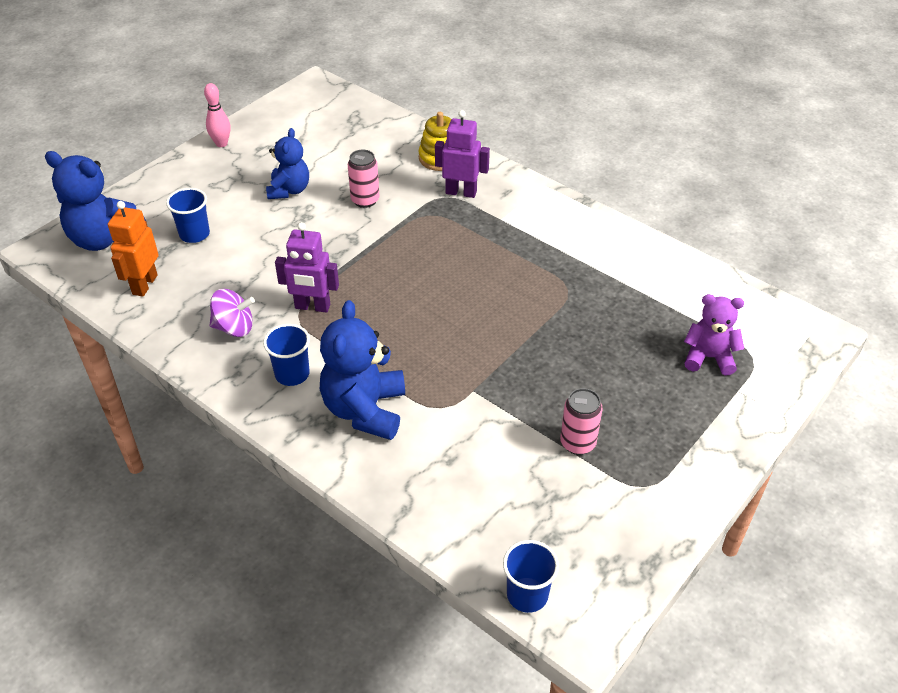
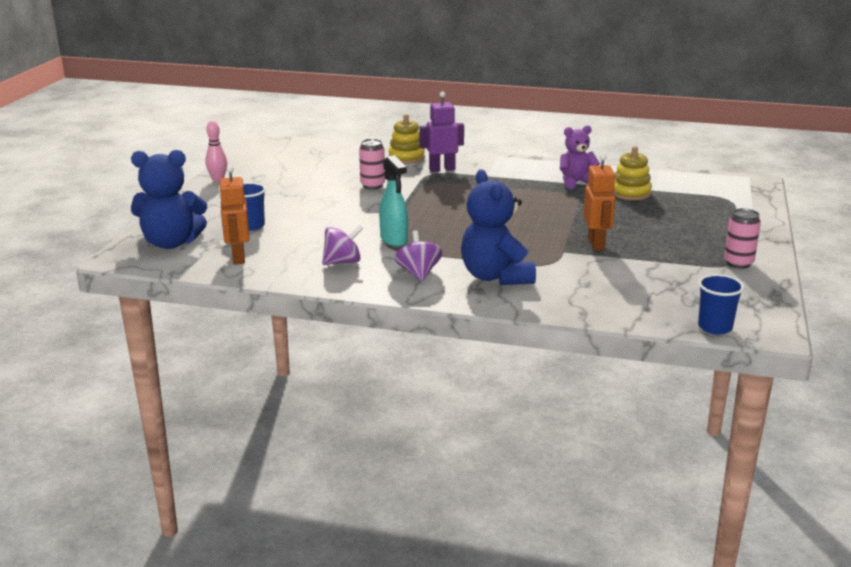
camera: 25 degrees left, 20 degrees down
(289, 190) = (305, 192): blue teddy bear -> none
(292, 374) = (418, 273): blue cup -> purple spinning top
(312, 307) = (394, 240): purple robot -> turquoise spray bottle
(520, 390) = (596, 244): none -> orange robot
(577, 443) = (664, 257): pink can -> pink can (738, 263)
(641, 306) = (630, 193): none -> yellow stacking toy
(708, 357) = (701, 205): purple teddy bear -> purple teddy bear (576, 182)

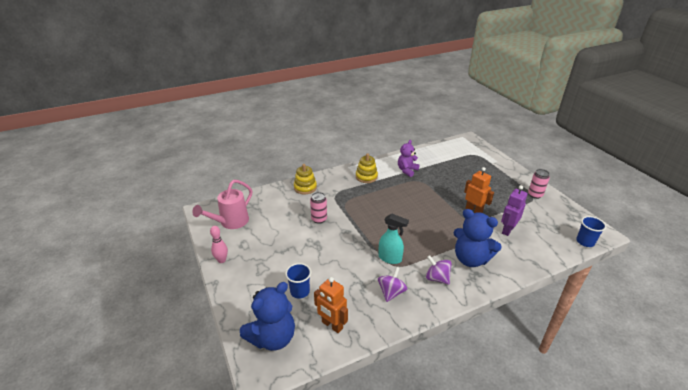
camera: 40 degrees left, 10 degrees up
(274, 158) = (231, 222): none -> pink watering can
(442, 169) = (336, 189): purple robot -> purple robot (507, 230)
(630, 193) = (437, 168): yellow stacking toy -> yellow stacking toy (366, 177)

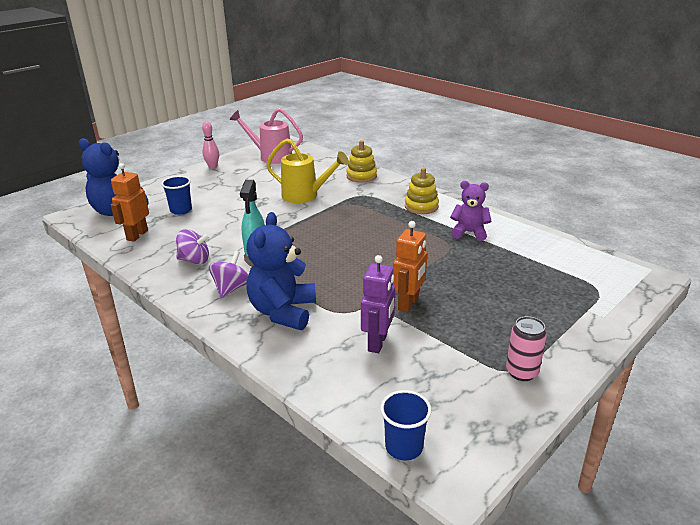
camera: 70 degrees right, 5 degrees down
(319, 219) = (305, 196): pink can -> yellow watering can
(507, 230) = (378, 343): purple robot -> purple robot turned 90 degrees clockwise

